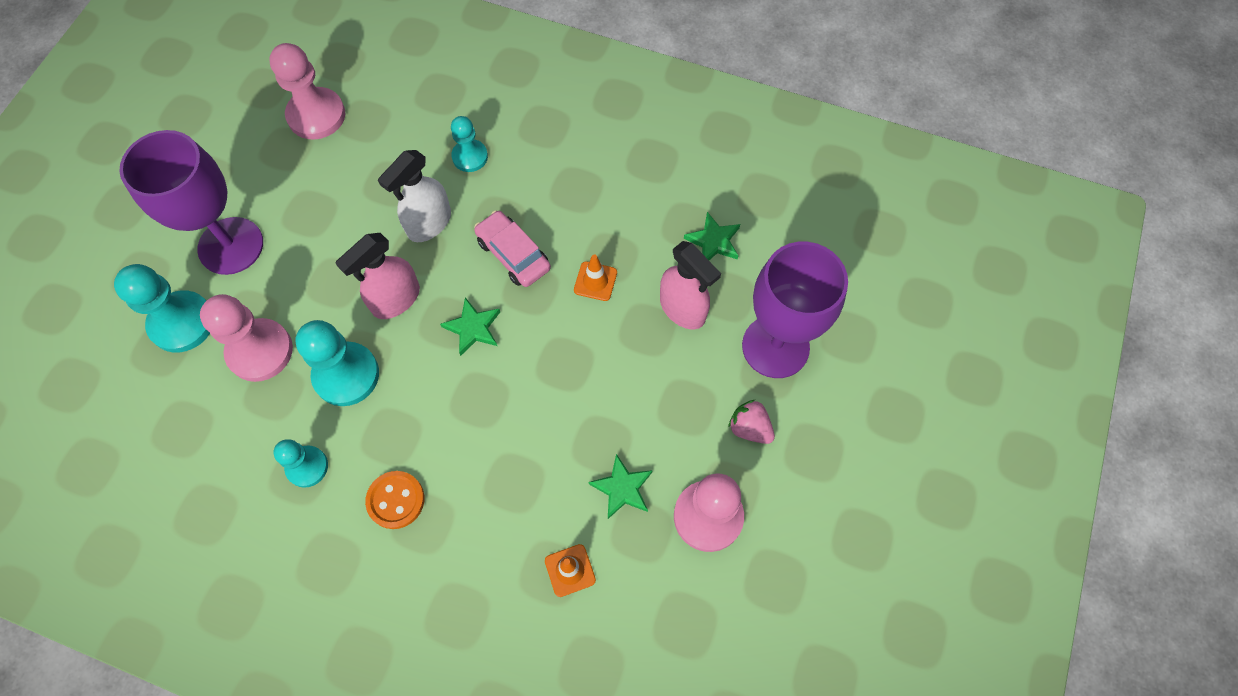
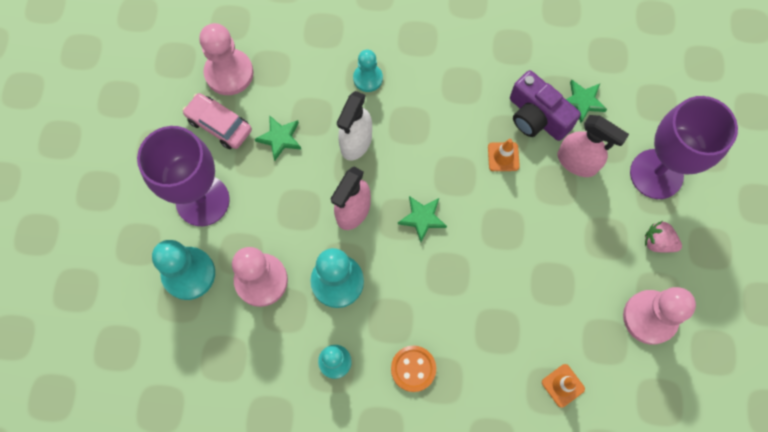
camera: 15 degrees left, 5 degrees up
(513, 254) = (432, 151): pink car -> pink car (219, 125)
(622, 488) = (580, 313): green star -> green star (280, 138)
(652, 245) = (537, 117): none -> purple camera

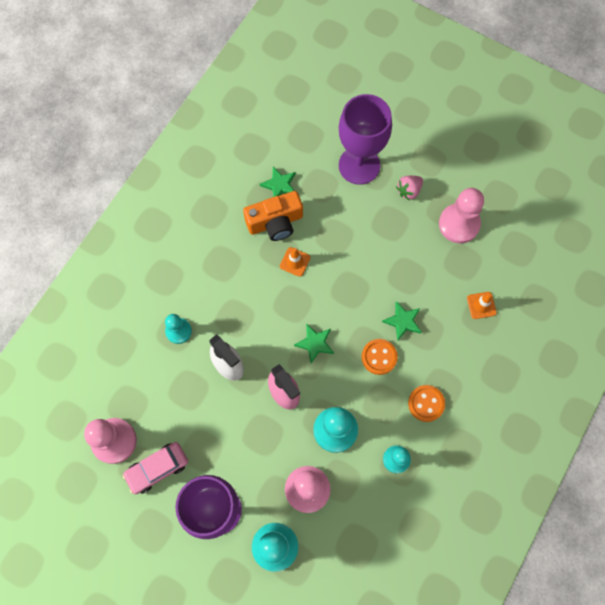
camera: 65 degrees left, 0 degrees up
(280, 138) = (194, 423): green star -> green star (403, 321)
(441, 293) = (379, 357): none -> orange button
(537, 117) = (275, 222): purple camera -> orange camera
(577, 162) = (324, 213): pink spray bottle -> none

